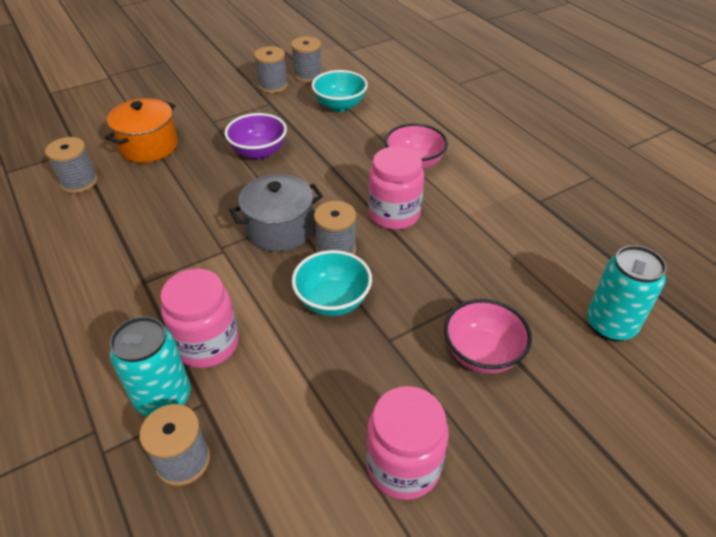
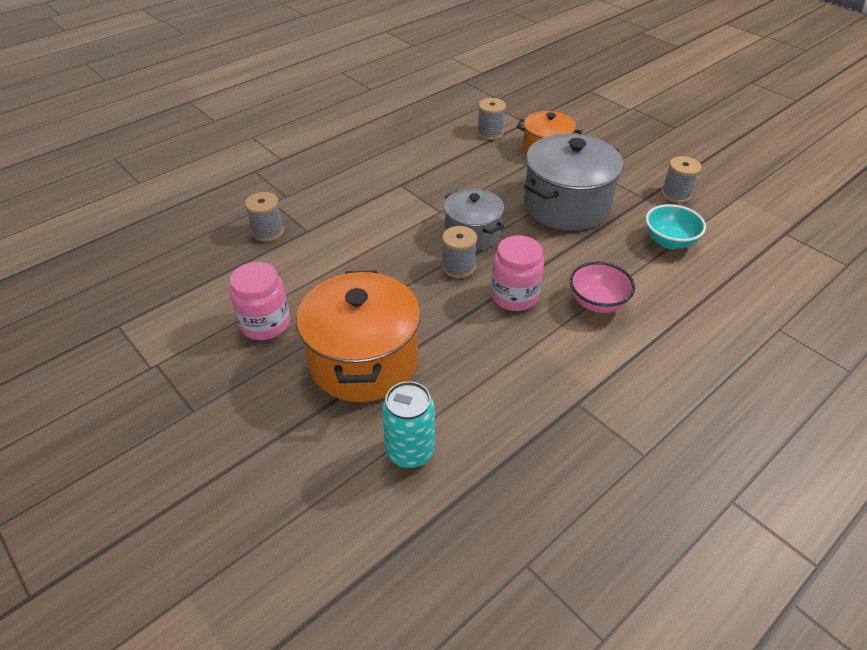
camera: 80 degrees right, 0 degrees up
(163, 398) = (309, 215): turquoise can -> none
(207, 344) = (352, 222): pink jar -> none
(258, 152) = (566, 205): purple bowl -> grey pot
(308, 75) = (711, 213): grey spool -> none
(332, 301) = (402, 273): turquoise bowl -> none
(482, 354) = (363, 361): pink bowl -> orange pot

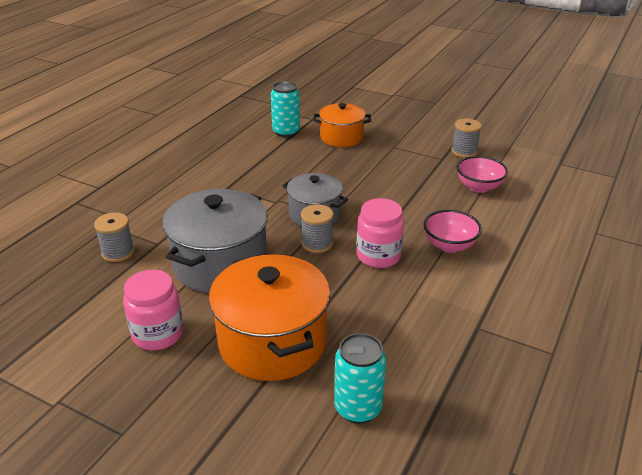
camera: 20 degrees left, 10 degrees down
(490, 133) = (286, 132): grey spool -> turquoise can
(566, 205) = (382, 176): grey pot -> grey pot (220, 264)
(669, 241) = (479, 187): turquoise bowl -> pink bowl

